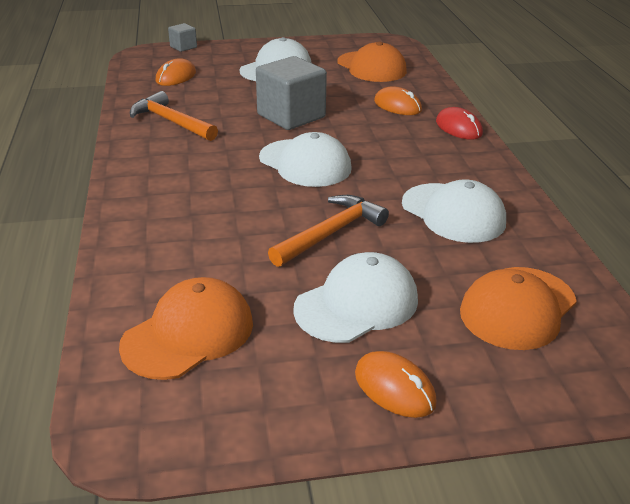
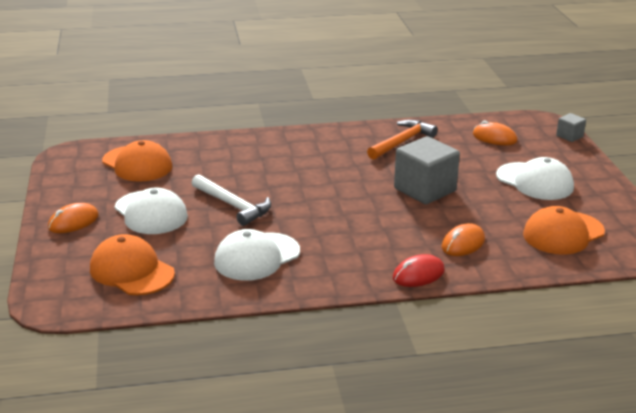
camera: 90 degrees right, 5 degrees down
(305, 163) = (336, 196): white cap -> none
(331, 233) = (233, 205): orange hammer -> white hammer

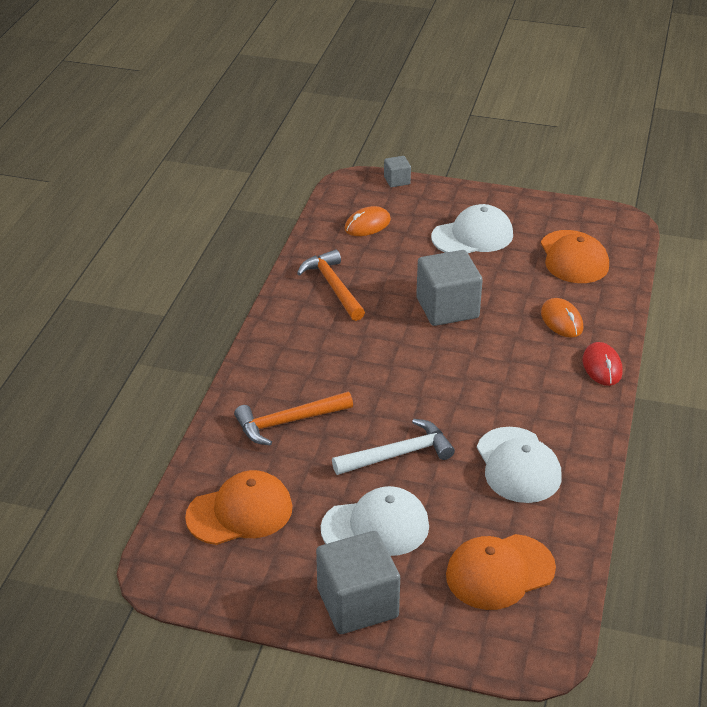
camera: 65 degrees left, 10 degrees up
(73, 222) = (357, 603): orange mouse -> grey cube
(236, 159) = (288, 422): none -> orange hammer

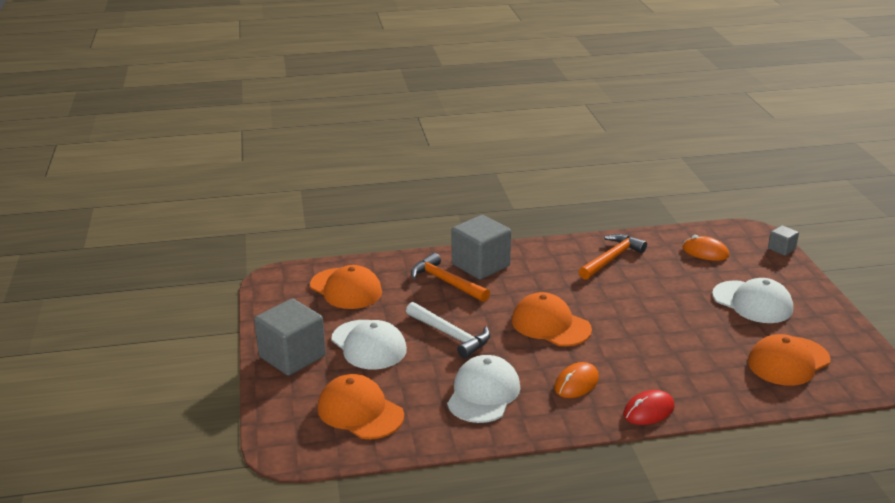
camera: 65 degrees right, 10 degrees down
(427, 375) = (550, 325): none -> orange cap
(447, 308) = (642, 314): grey cube -> grey cube (480, 265)
(518, 465) = (483, 393): white cap -> white cap turned 150 degrees clockwise
(561, 320) = (689, 375): orange mouse -> orange mouse (576, 383)

